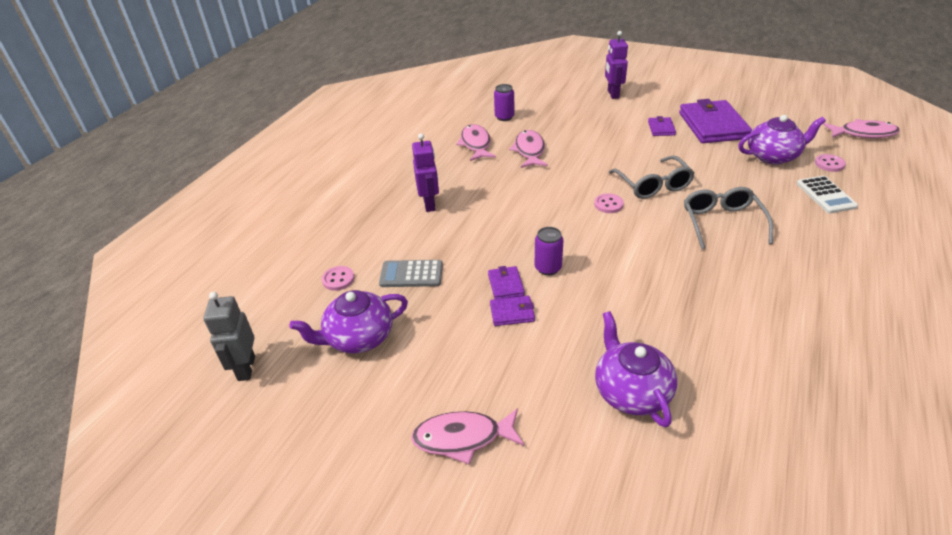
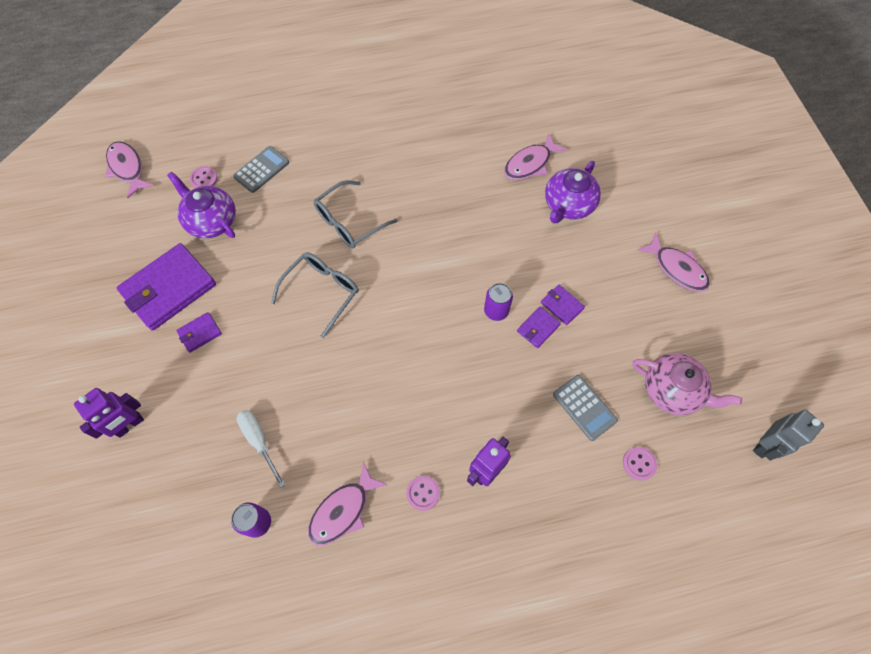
camera: 130 degrees left, 25 degrees up
(358, 338) = (672, 390): purple teapot -> pink teapot
(529, 151) = (323, 439): pink fish -> pink fish (530, 164)
(555, 129) = (259, 440): none -> white screwdriver
(608, 204) = (377, 312): pink button -> pink button (423, 493)
(825, 195) = (261, 169): white calculator -> grey calculator

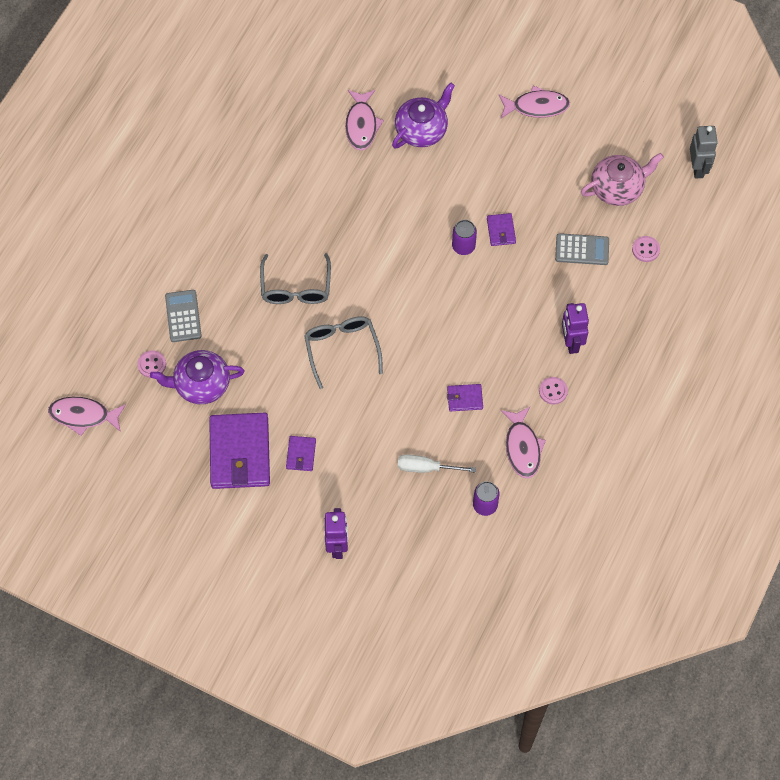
camera: 50 degrees left, 0 degrees up
(562, 305) = (498, 202): purple wallet -> purple wallet (465, 398)
(568, 205) = (422, 130): purple teapot -> purple teapot turned 120 degrees counterclockwise

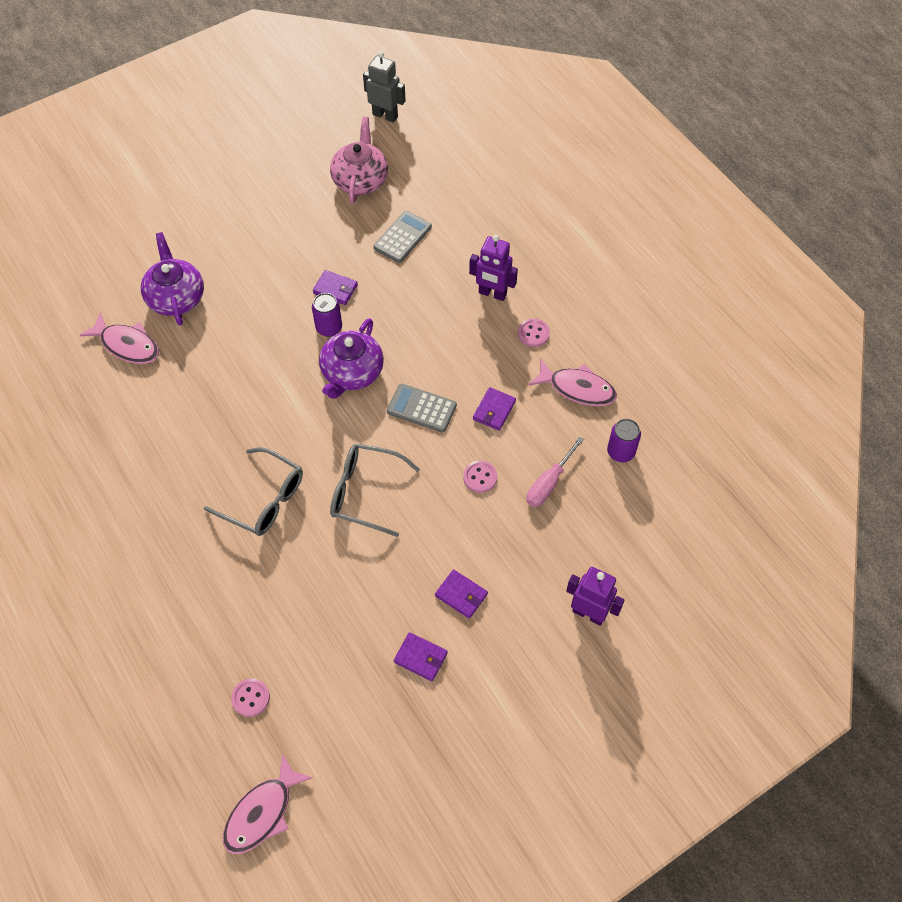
camera: 60 degrees left, 5 degrees down
(183, 316) = (215, 632): grey calculator -> grey calculator (421, 408)
(201, 384) = (311, 656): purple teapot -> purple teapot (352, 373)
(240, 453) = (420, 657): purple wallet -> purple wallet, size x0.46
(425, 468) = (548, 483): white screwdriver -> pink screwdriver
(536, 106) = (228, 196): pink fish -> none
(645, 249) = (437, 191): pink button -> pink button (480, 477)

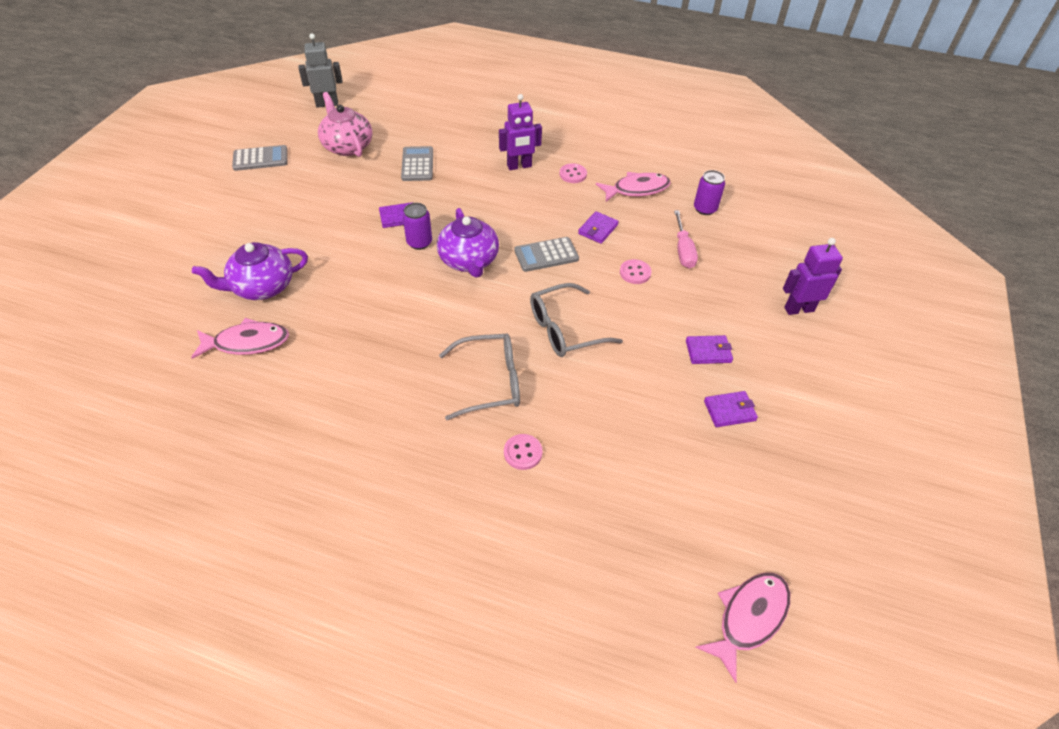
camera: 40 degrees left, 10 degrees down
(176, 297) = (262, 287): purple teapot -> purple teapot turned 60 degrees counterclockwise
(250, 698) = (639, 535): pink button -> pink button (523, 453)
(262, 812) = (748, 618): pink fish -> pink fish turned 135 degrees counterclockwise
(278, 154) = (260, 159): none -> grey calculator
(494, 410) = (598, 229): purple wallet -> purple wallet turned 45 degrees clockwise

